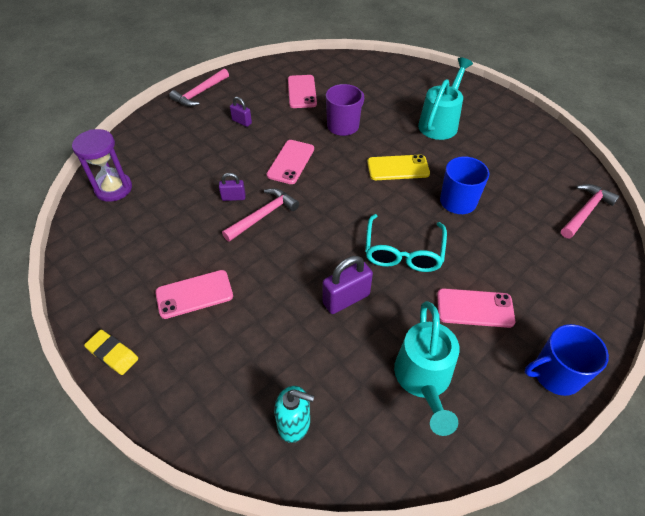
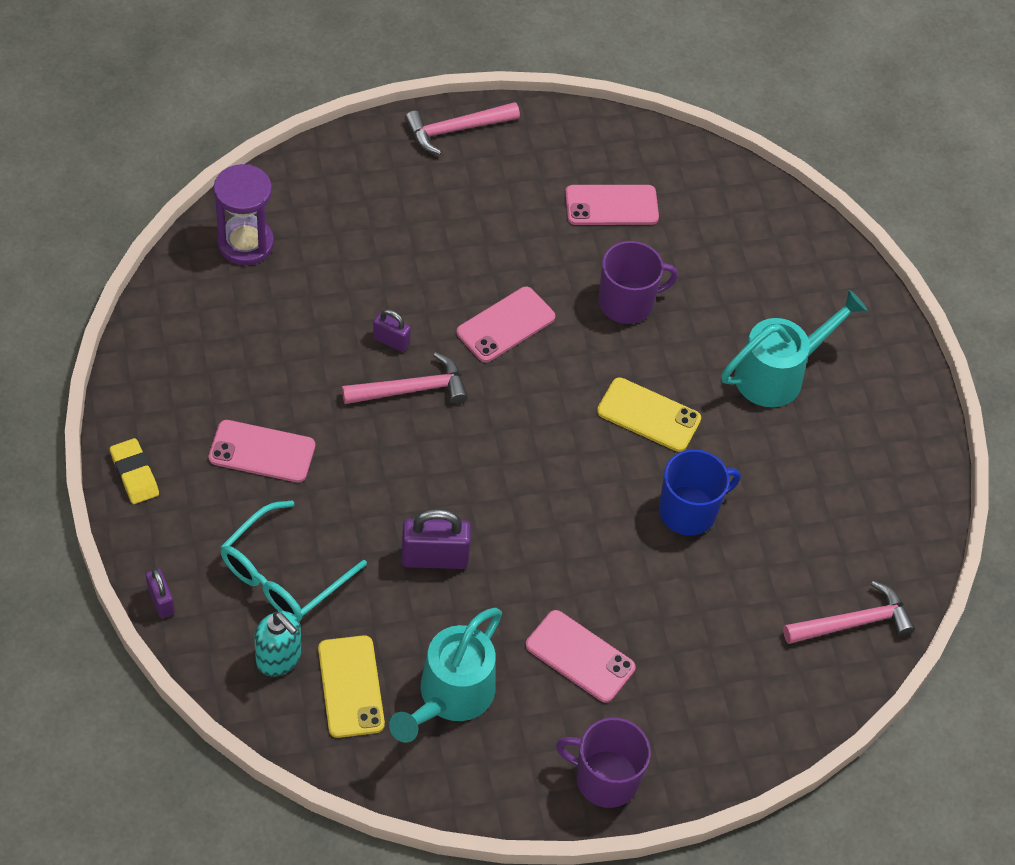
camera: 25 degrees right, 5 degrees up
(242, 122) = (483, 217): purple padlock -> purple padlock (161, 601)
(301, 92) = (611, 205): pink phone -> pink phone turned 60 degrees clockwise
(356, 413) = (350, 687): none -> yellow phone
(403, 252) = (553, 539): turquoise glasses -> turquoise glasses (283, 575)
(555, 374) = (605, 778): blue mug -> purple mug

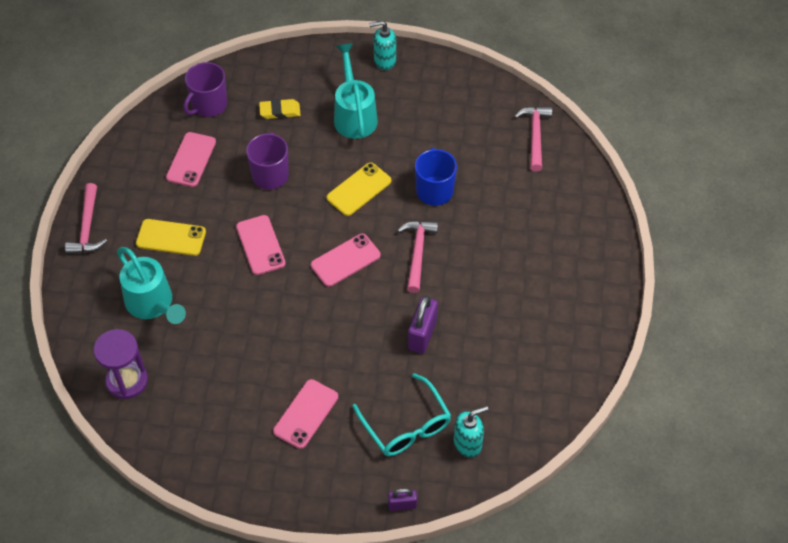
camera: 65 degrees left, 0 degrees up
(134, 474) = (295, 498): yellow eraser -> yellow eraser (280, 111)
(350, 687) = (500, 407): yellow phone -> yellow phone (171, 238)
(391, 341) = (246, 314): purple padlock -> none
(411, 389) = (290, 312): pink hammer -> pink hammer (417, 253)
(450, 697) = (524, 354): turquoise watering can -> turquoise watering can (153, 304)
(580, 657) = (516, 277): pink phone -> pink phone (345, 260)
(605, 778) = (601, 288): purple mug -> purple mug (209, 105)
(898, 385) = (384, 61): none -> turquoise soap dispenser

